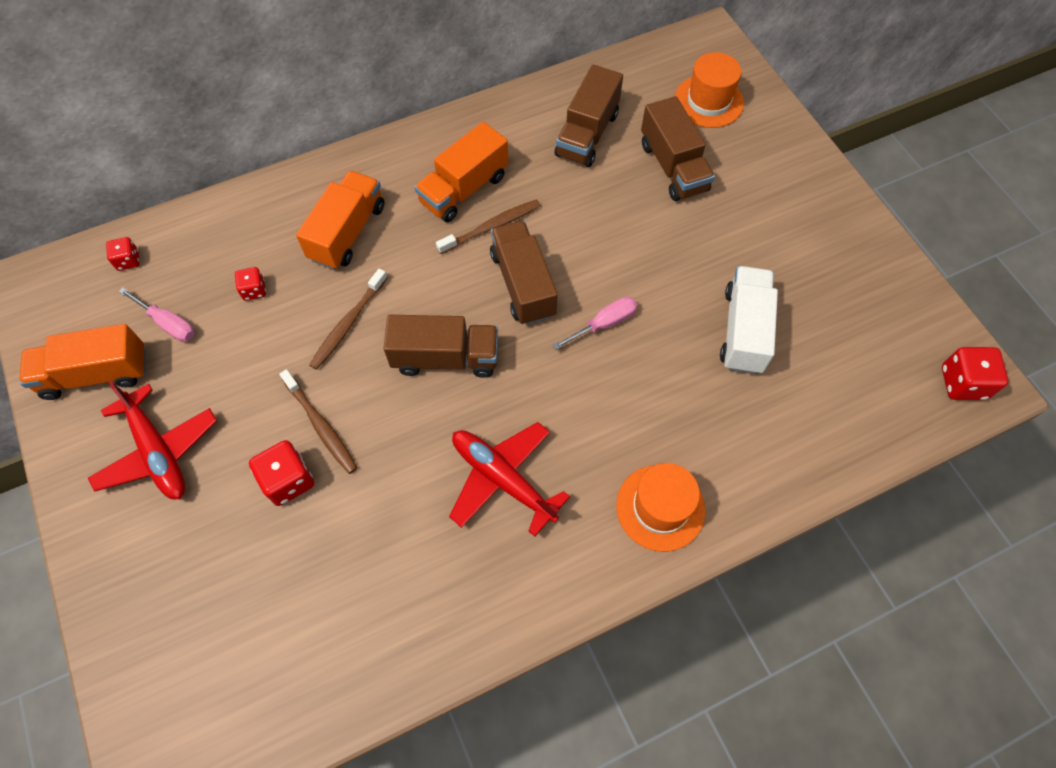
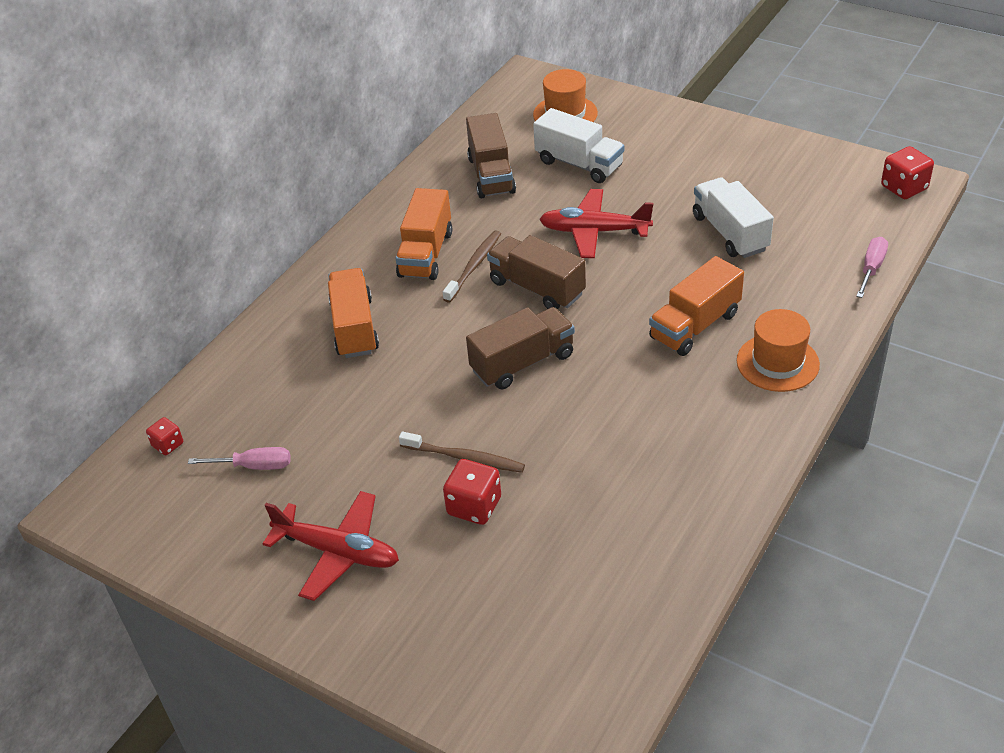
camera: 30 degrees left, 20 degrees down
(96, 374) = (221, 534): orange truck -> orange truck (695, 326)
(254, 290) = (311, 405): red dice -> none
(348, 324) = (418, 384): brown toothbrush -> none
(502, 479) = (645, 410): red plane -> red plane (594, 231)
(603, 324) = (624, 280): pink screwdriver -> pink screwdriver (871, 269)
(673, 167) = (579, 164): brown truck -> white truck

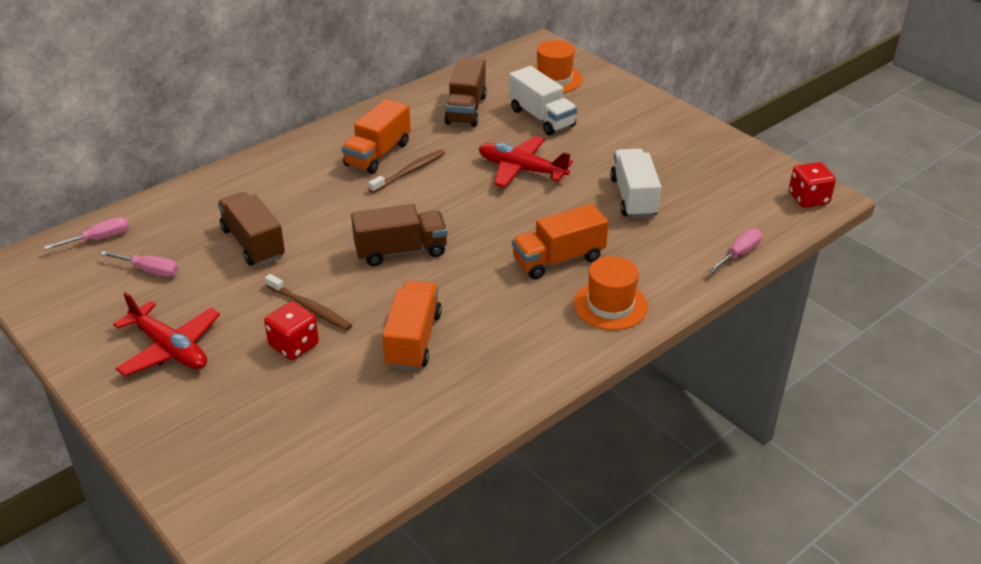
camera: 15 degrees right, 5 degrees down
(168, 445) = (99, 239): red dice -> pink screwdriver
(354, 328) = (289, 193): orange truck -> orange truck (413, 340)
(537, 288) = (448, 200): brown truck -> brown truck (253, 243)

